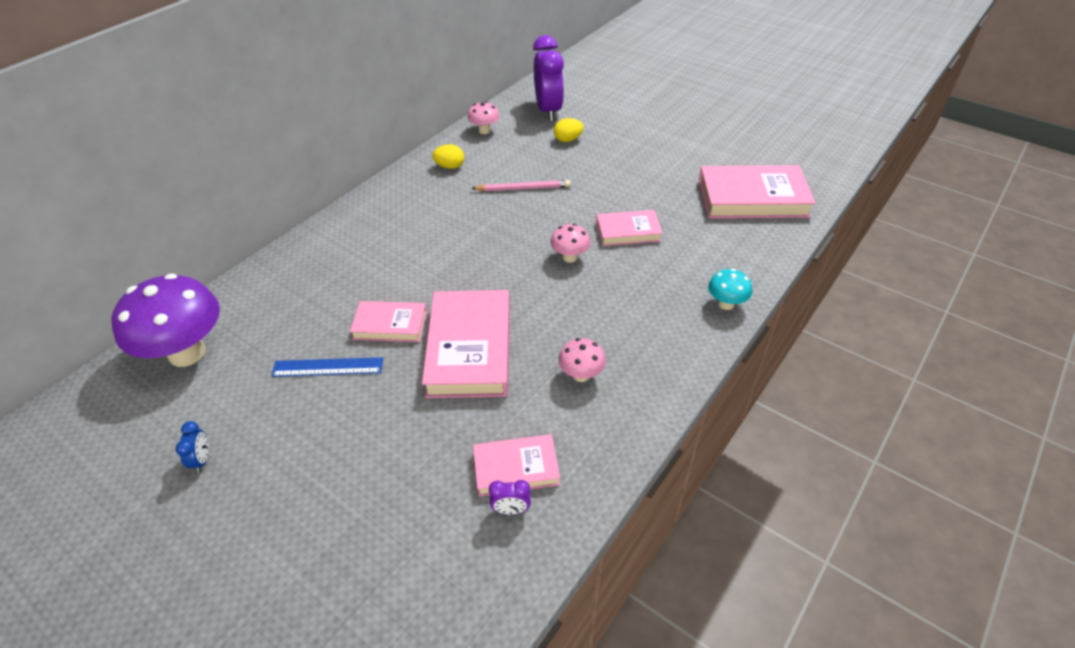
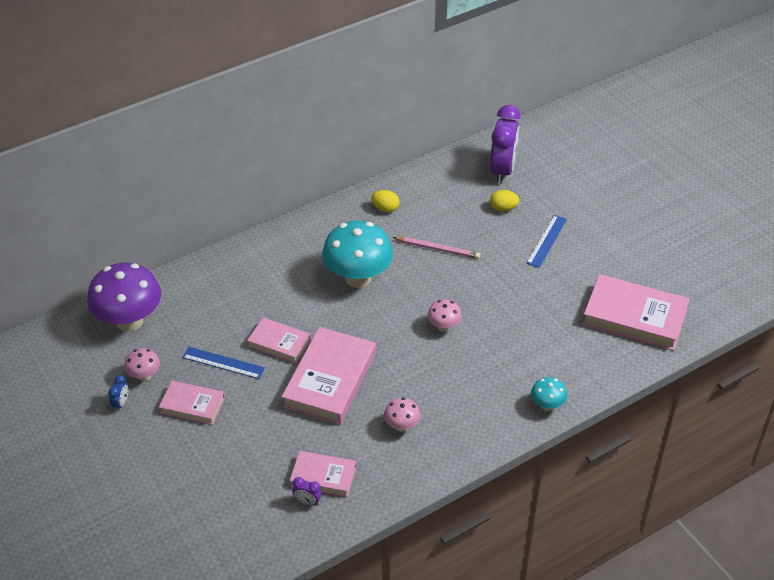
camera: 20 degrees right, 0 degrees up
(452, 235) = (358, 278): none -> turquoise mushroom
(484, 131) = (433, 177): pink mushroom -> pink mushroom (144, 376)
(626, 156) = (547, 241): none -> blue ruler
(628, 231) = (505, 317): pink book -> pink book (192, 405)

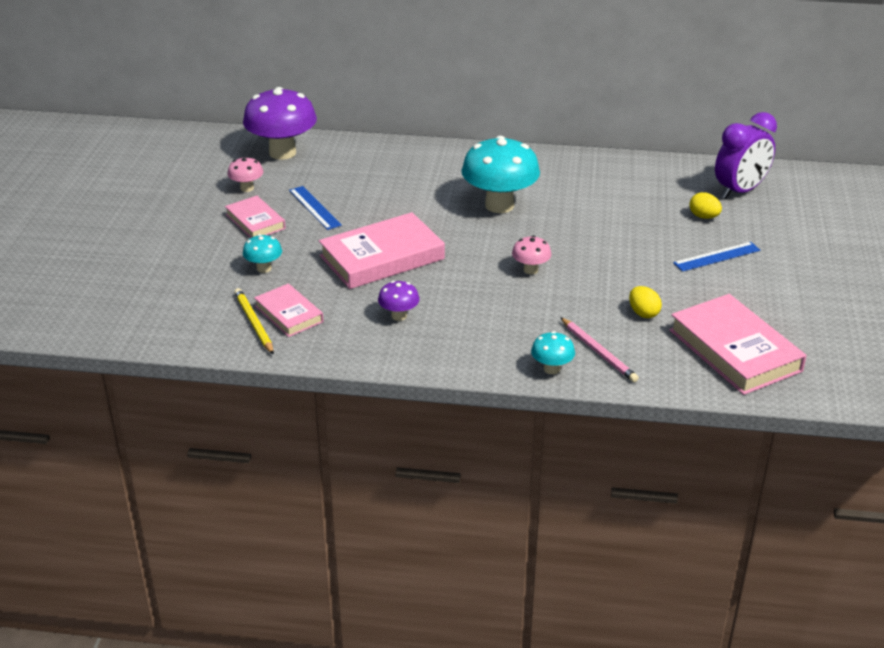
camera: 40 degrees right, 10 degrees down
(121, 403) = (207, 196): blue clock -> none
(254, 446) = (264, 268): none -> turquoise mushroom
(279, 343) = (375, 216): pink book -> none
(307, 502) = (253, 323): purple clock -> yellow pencil
(385, 208) = (588, 172): yellow egg -> yellow egg (643, 313)
(402, 426) = (399, 316): pink mushroom -> purple mushroom
(438, 249) = (599, 217): pink pencil -> pink pencil (598, 352)

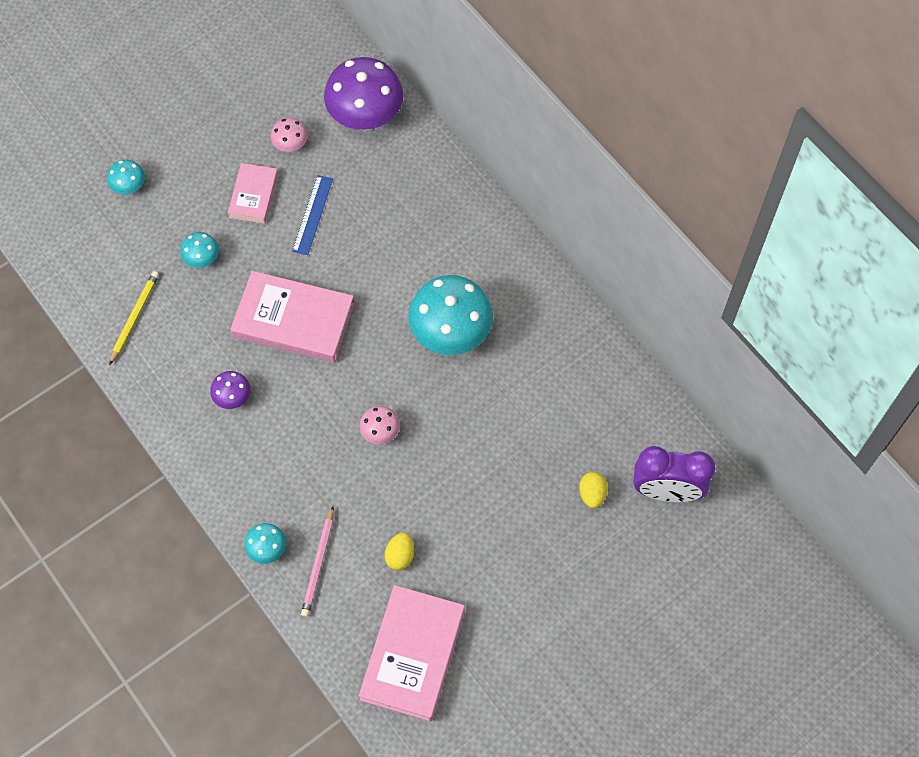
camera: 45 degrees right, 30 degrees up
(146, 267) = (129, 187): none -> turquoise mushroom
(289, 314) = (166, 328): pink book -> none
(717, 257) = (537, 549): blue ruler -> none

